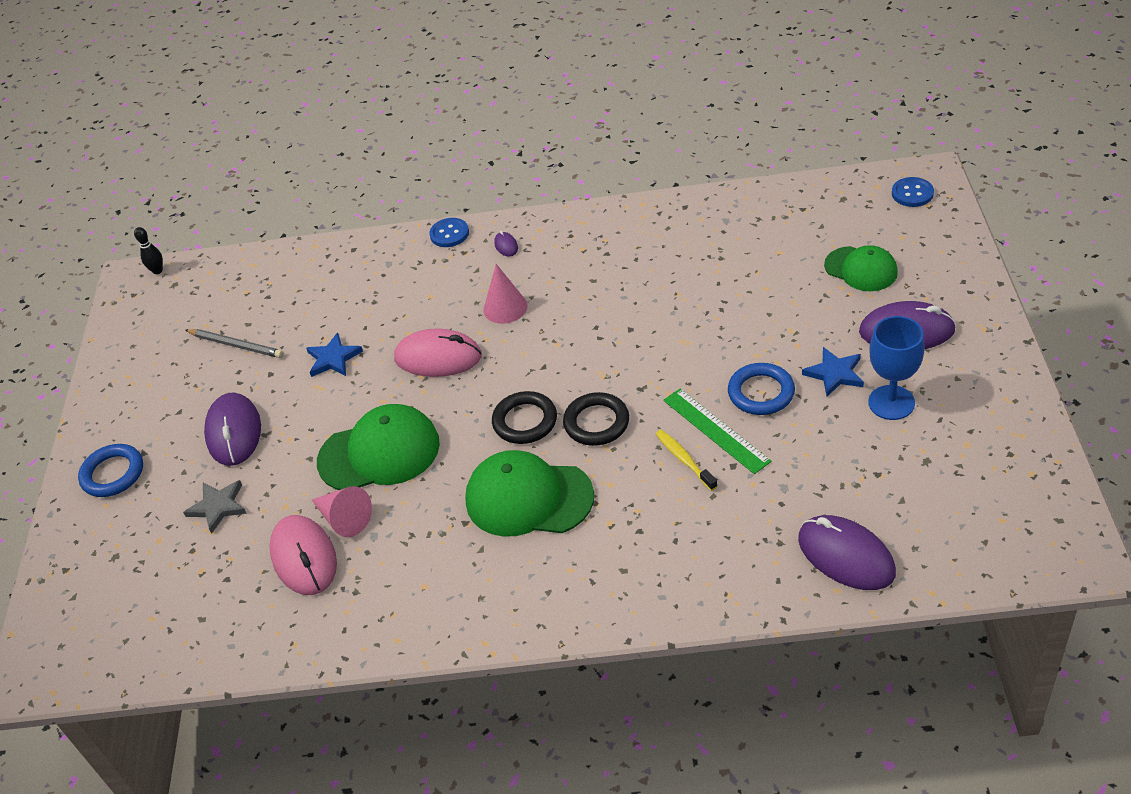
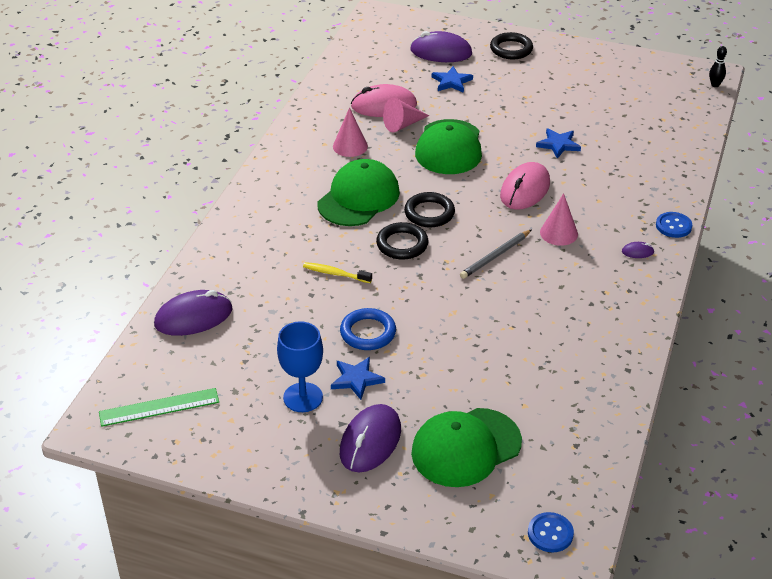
camera: 105 degrees right, 5 degrees down
(113, 474) = (511, 49): blue ring -> black ring
(218, 507) = (451, 82): grey star -> blue star
(234, 432) = (514, 95): purple mouse -> purple mouse (441, 52)
(236, 345) = (603, 107): grey pencil -> grey pencil (495, 256)
(418, 554) = (350, 146): none -> pink cone
(684, 459) = (335, 274): yellow toothbrush -> yellow toothbrush turned 150 degrees counterclockwise
(715, 430) = (349, 297): green ruler -> green ruler (159, 407)
(861, 269) = (466, 447): green cap -> green cap, size x1.56

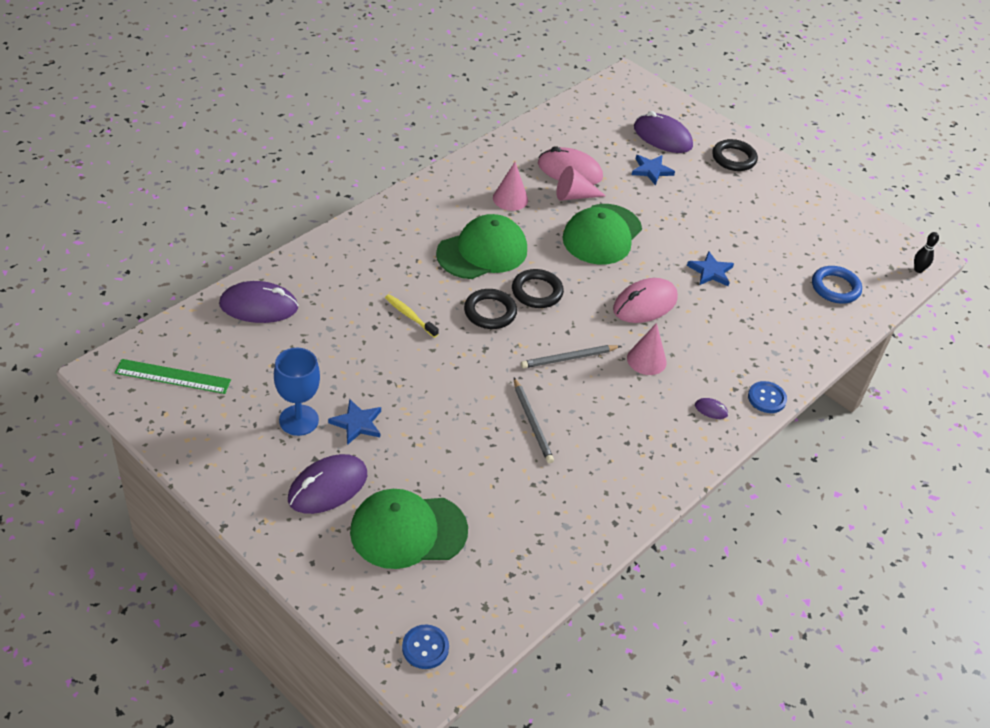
camera: 20 degrees right, 5 degrees up
(368, 333) = (398, 384): blue ring -> blue ring (835, 288)
(503, 319) = (532, 422): none -> grey pencil

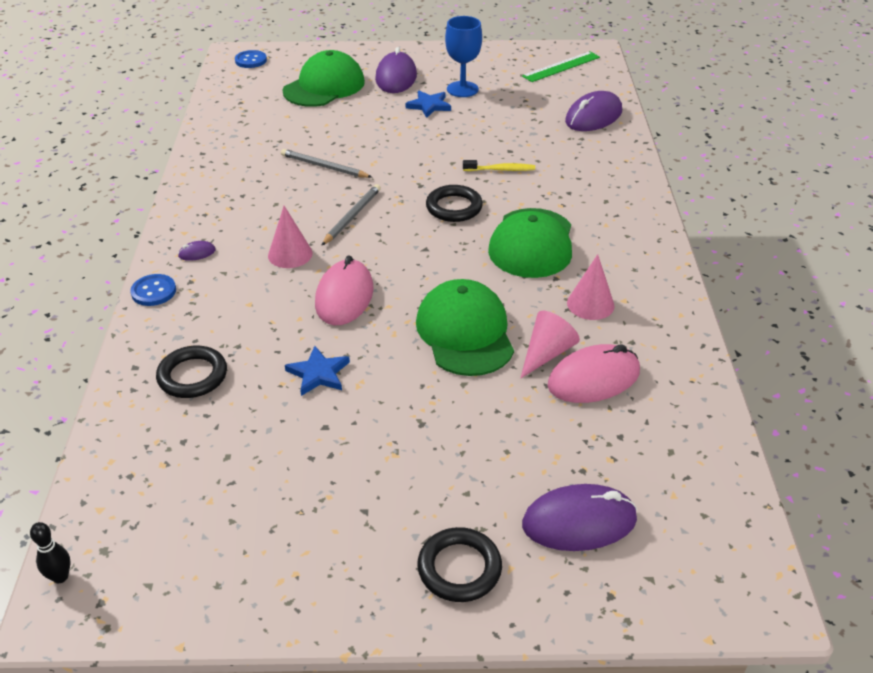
camera: 140 degrees right, 5 degrees down
(537, 292) = (443, 244): black ring -> black ring (192, 376)
(651, 170) = (523, 453): blue star -> none
(835, 288) = (162, 458): blue ring -> none

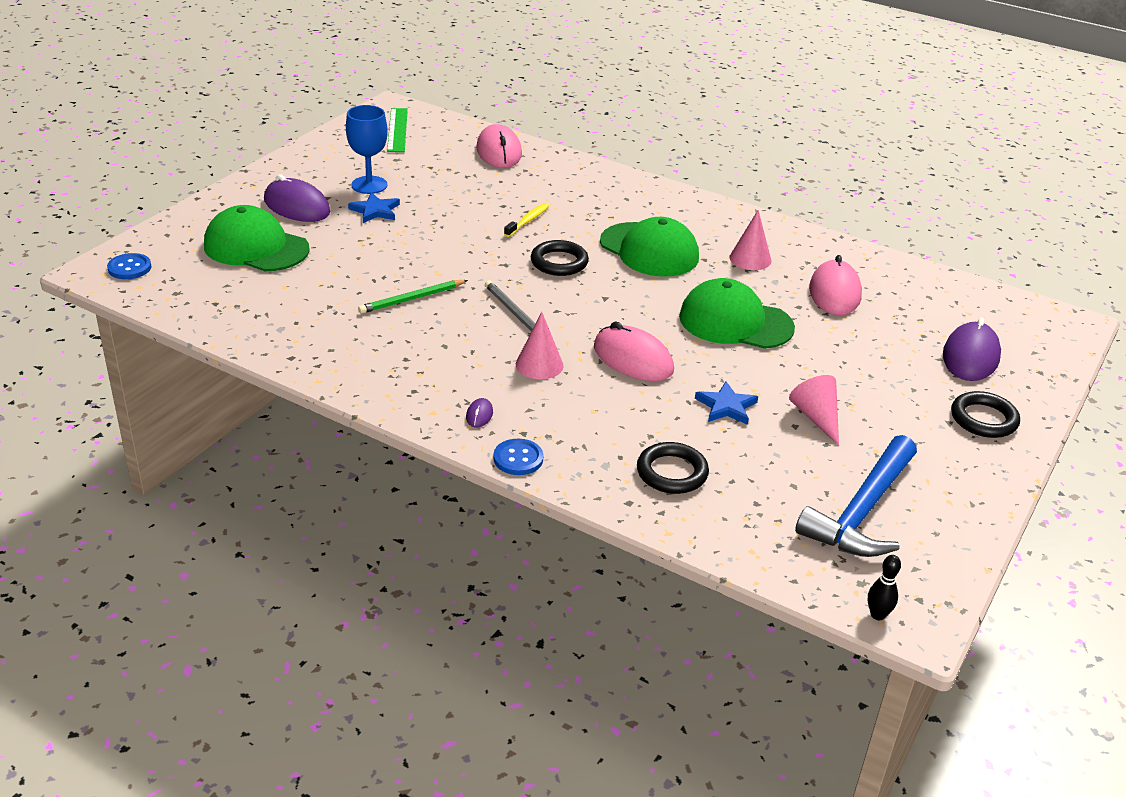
camera: 60 degrees left, 5 degrees down
(216, 517) = (862, 512): none -> blue hammer
(324, 86) = (256, 247): green cap -> green cap turned 45 degrees counterclockwise
(324, 167) = (412, 299): grey pencil -> green pencil
(546, 353) = (790, 299): pink cone -> pink cone (816, 417)
(593, 117) = (499, 152): purple mouse -> pink mouse

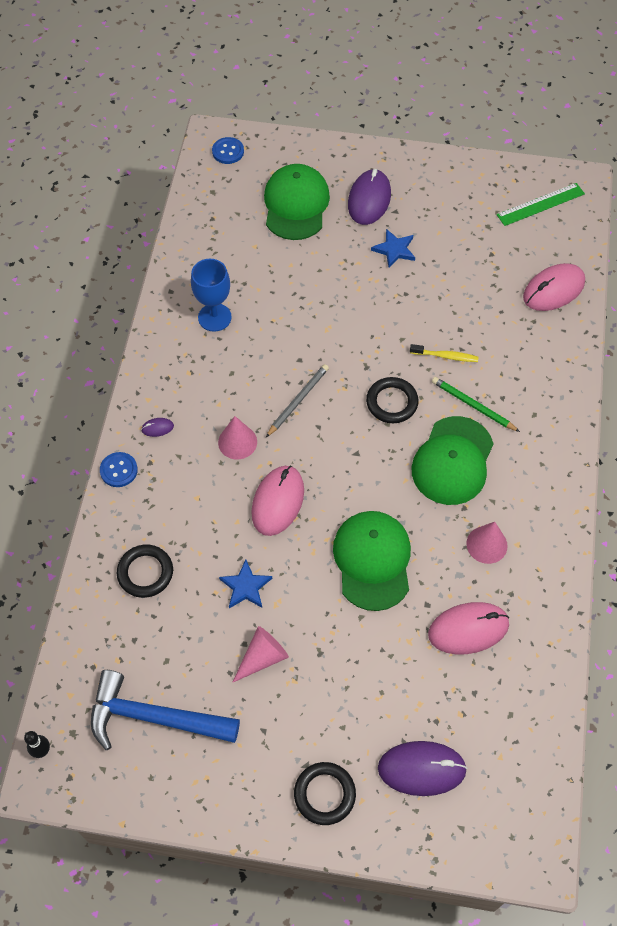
camera: 70 degrees right, 25 degrees up
(369, 185) = (432, 228): blue goblet -> blue goblet (214, 317)
(412, 299) = (281, 328): green pencil -> green pencil (473, 405)

